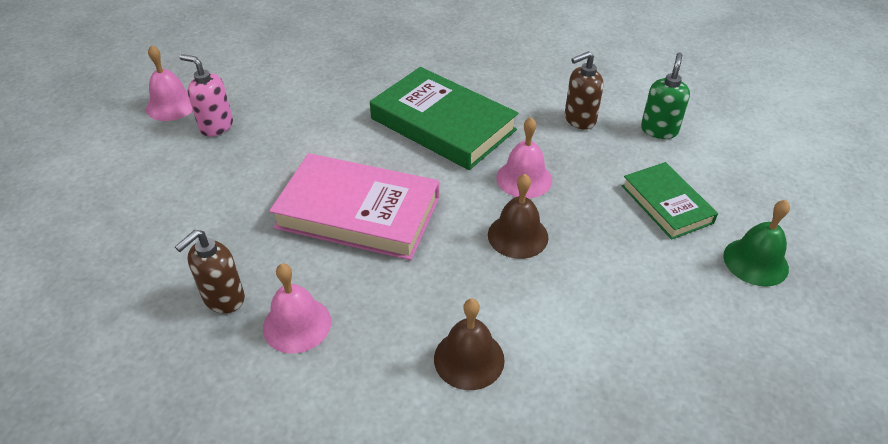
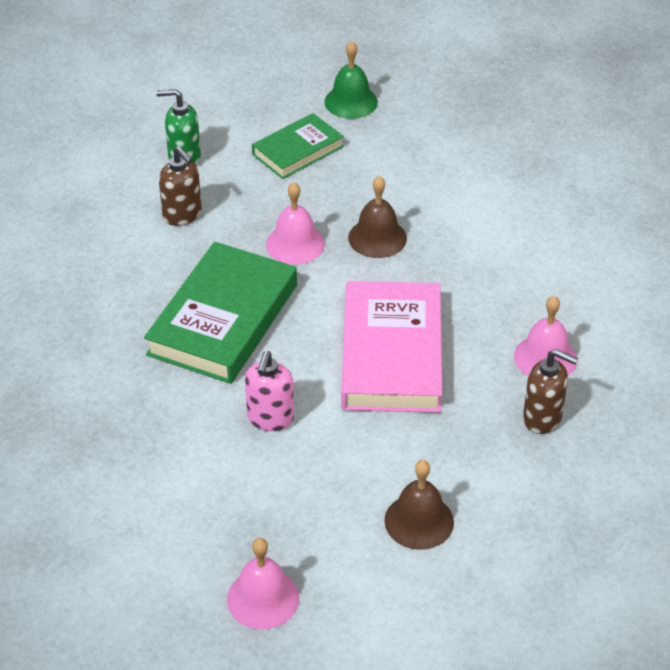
camera: 105 degrees left, 0 degrees up
(216, 126) = (292, 529): pink soap dispenser -> pink soap dispenser (270, 419)
(469, 359) = (526, 246): brown bell -> brown bell (419, 521)

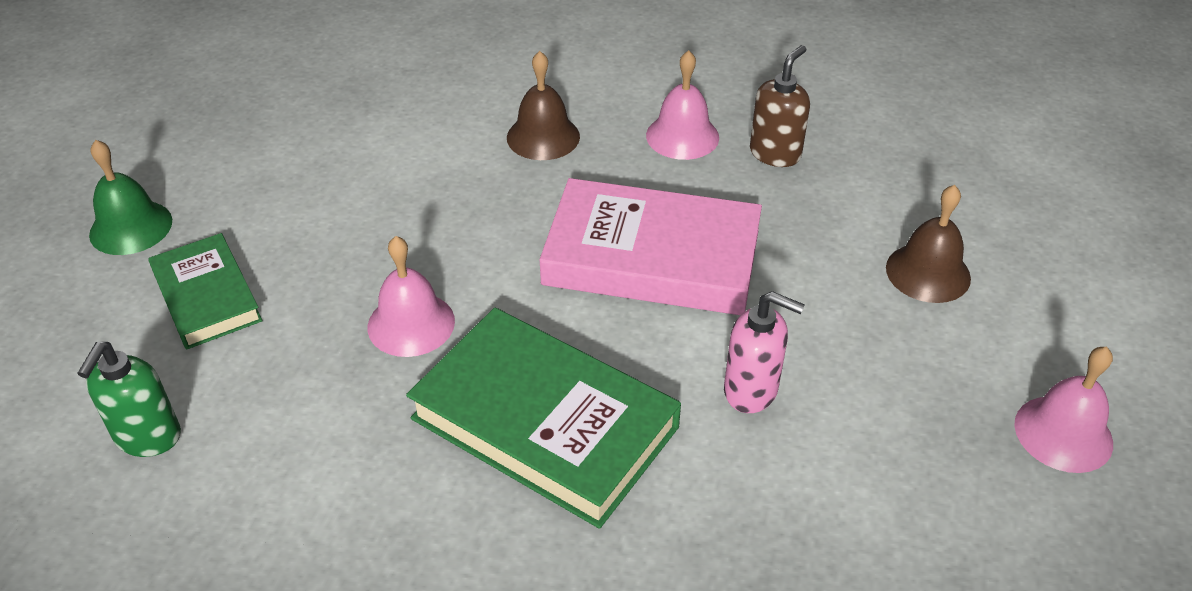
camera: 80 degrees left, 0 degrees up
(182, 215) = (288, 452): brown soap dispenser -> none
(377, 238) = (431, 240): brown bell -> brown bell (543, 137)

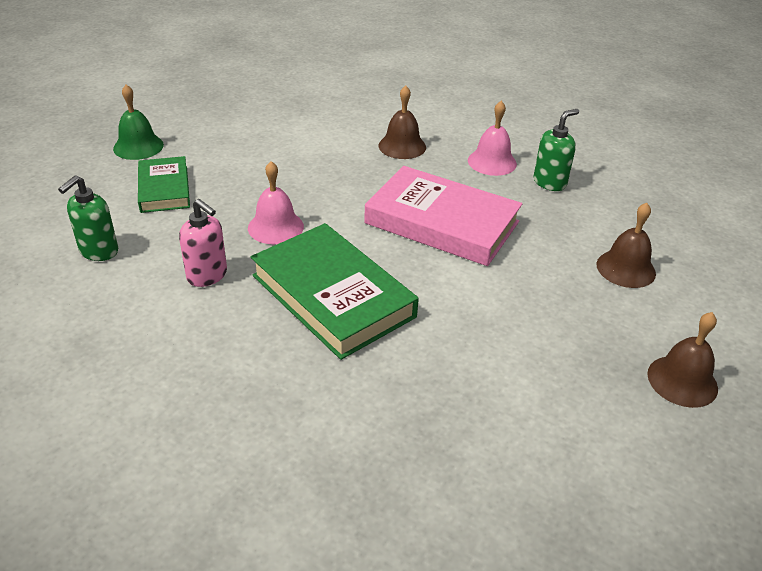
camera: 15 degrees right, 5 degrees down
(751, 390) = (473, 308): pink soap dispenser -> pink soap dispenser (207, 275)
(775, 153) = (550, 182): brown soap dispenser -> green soap dispenser
(1063, 433) = (682, 381): pink bell -> brown bell

